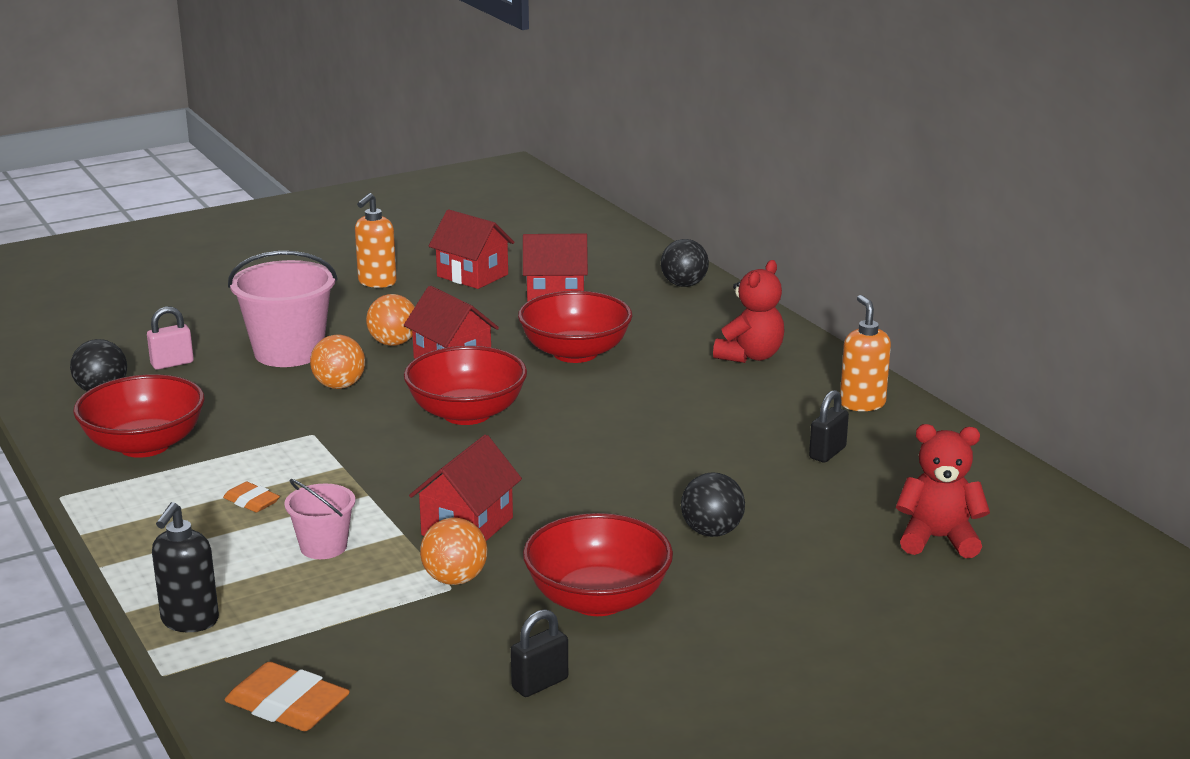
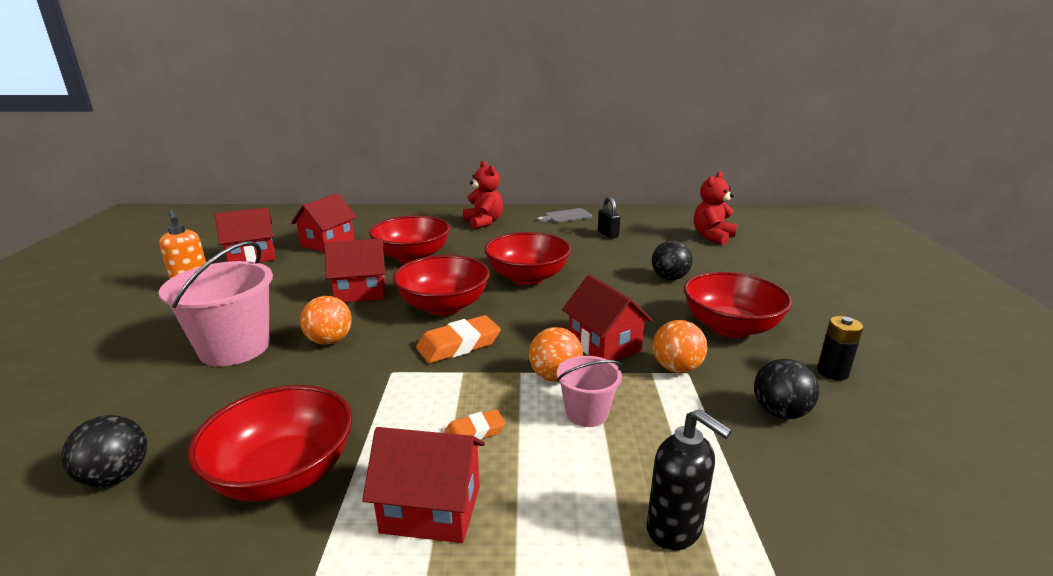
camera: 60 degrees left, 0 degrees up
(145, 514) = (431, 509): none -> red house
(172, 363) = (142, 413): pink padlock -> none
(287, 706) = (850, 500): orange eraser -> orange eraser (459, 345)
(393, 343) = (298, 304): orange ball -> orange ball (555, 376)
(540, 684) = (832, 372): black padlock -> black battery
(597, 437) = (527, 277): none -> red bowl
(684, 285) = (378, 214): black ball -> black ball (780, 412)
(862, 404) = (566, 216): orange soap dispenser -> grey cutting board

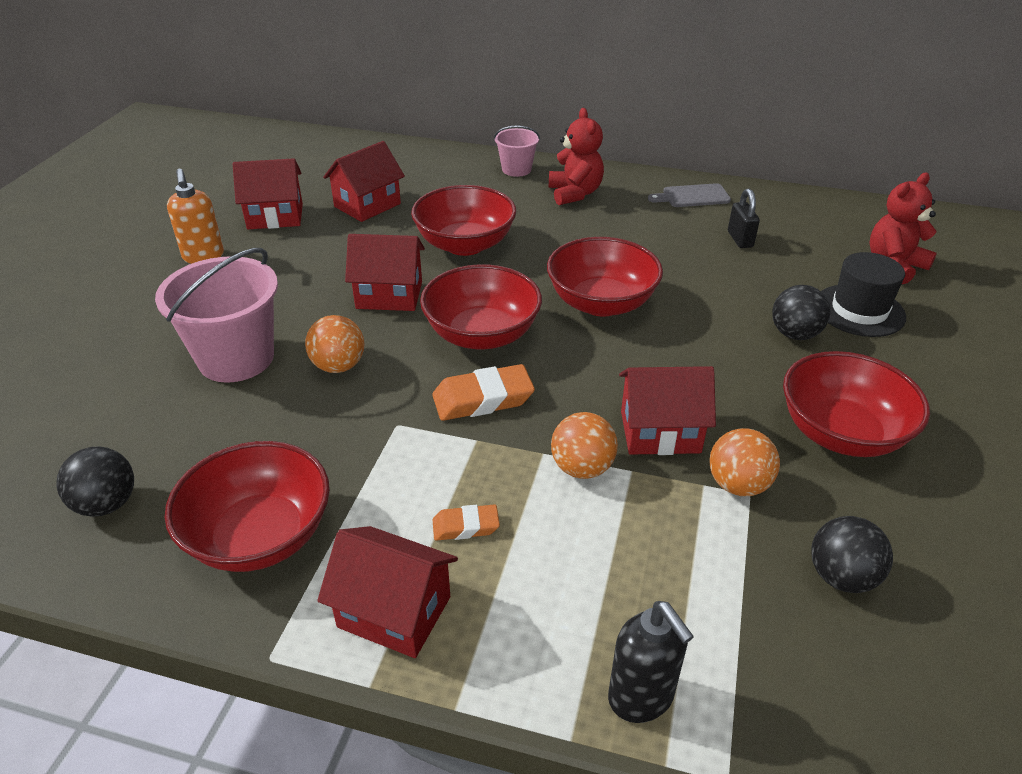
camera: 15 degrees right, 15 degrees up
(586, 413) = (600, 527): pink bucket -> pink bucket (516, 169)
(604, 345) = (660, 432): red house -> red house turned 75 degrees counterclockwise
(704, 261) = (859, 310): none -> black hat
(832, 372) = (946, 532): black battery -> none

